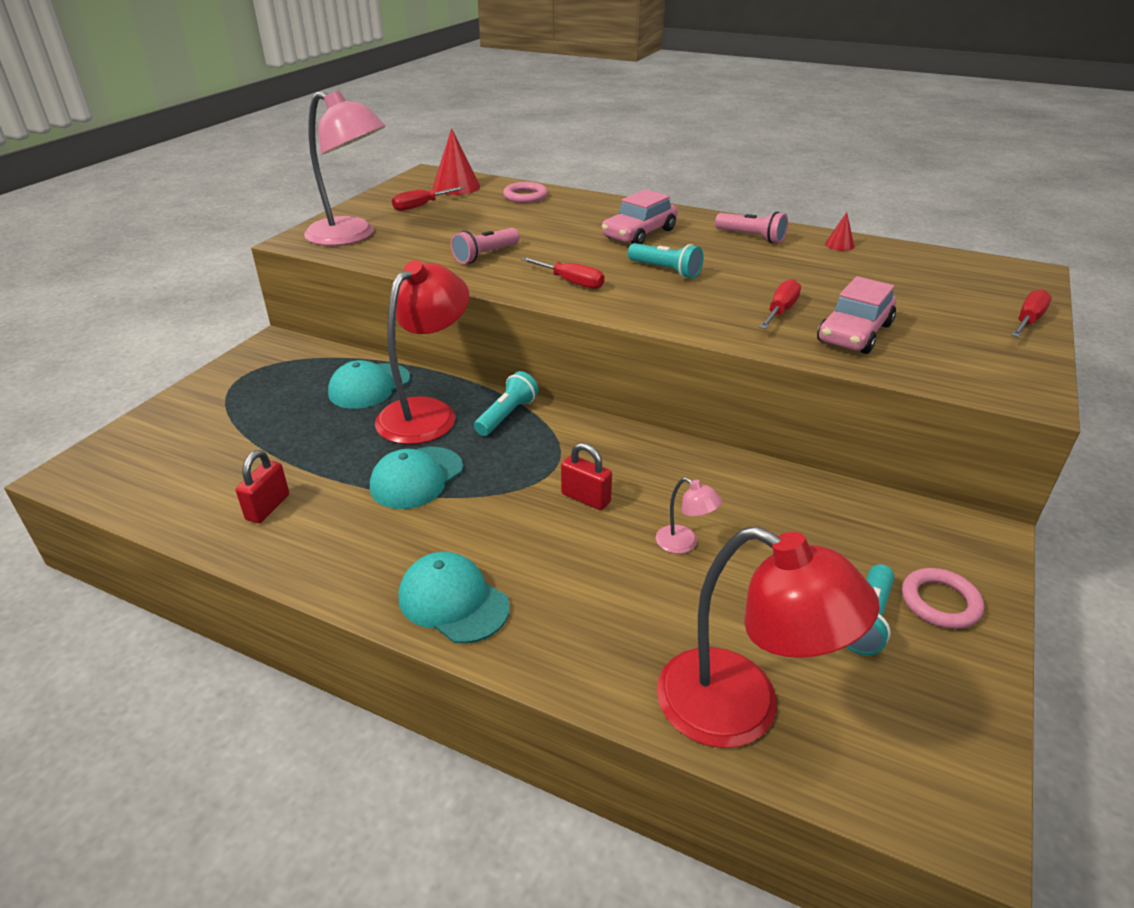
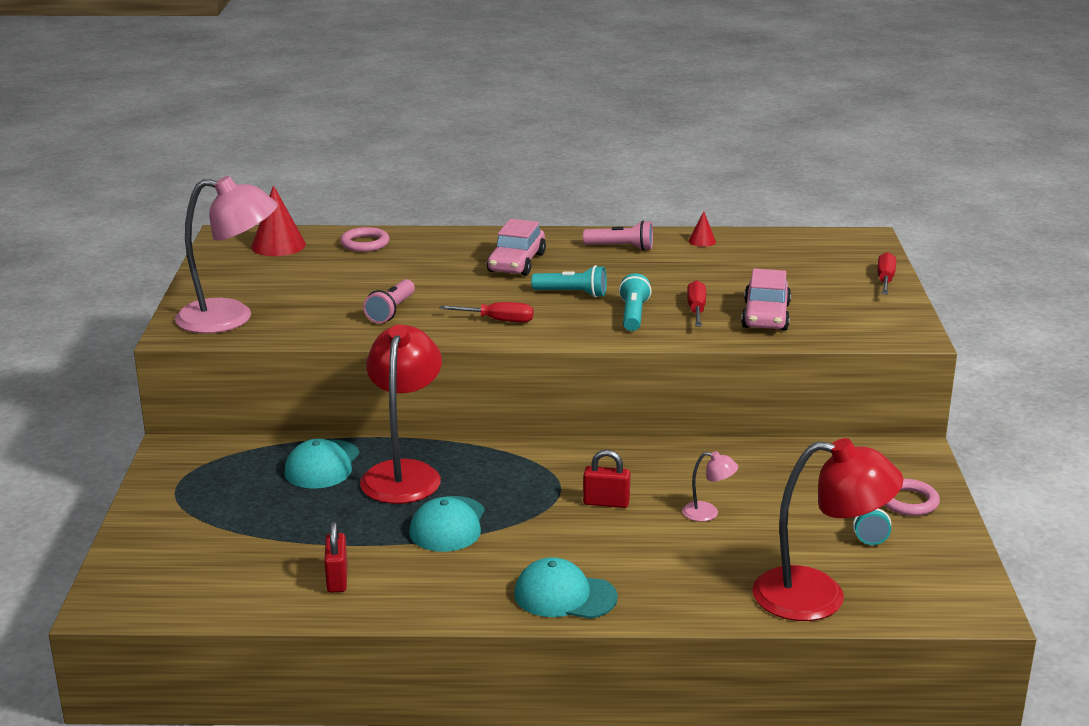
camera: 25 degrees left, 10 degrees down
(421, 206) = (266, 273): red screwdriver -> none
(507, 415) = (480, 458): turquoise flashlight -> turquoise flashlight (633, 315)

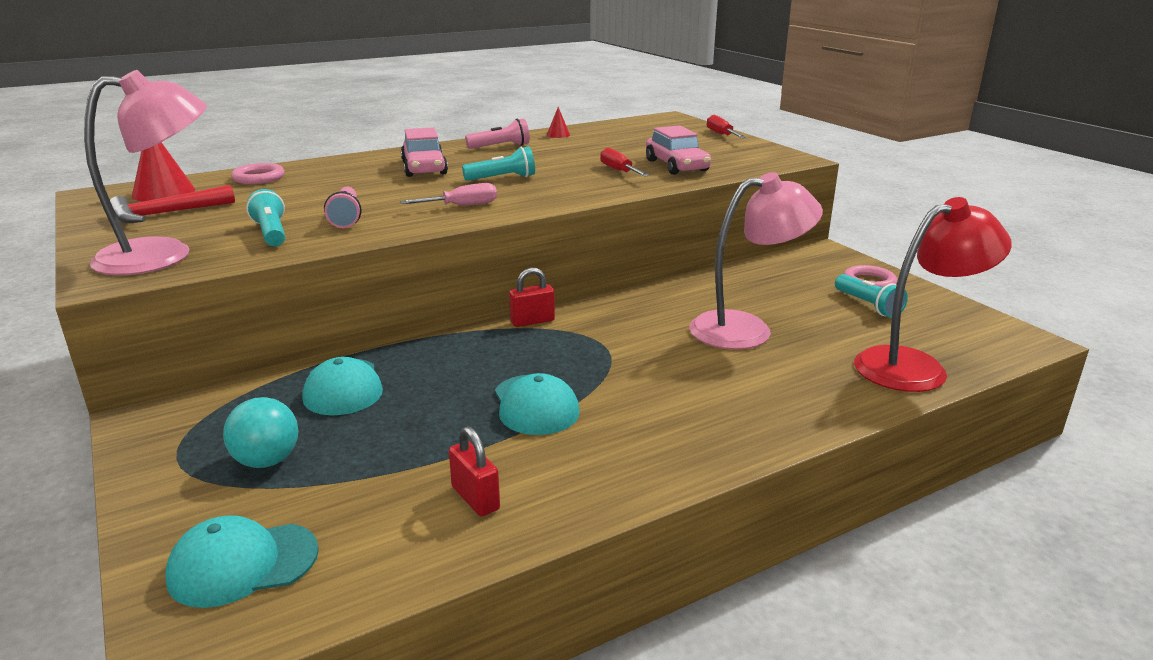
camera: 30 degrees left, 0 degrees up
(228, 507) = (267, 461): none -> turquoise ball
(262, 272) = (166, 214): none -> red hammer
(404, 473) = (439, 371): red lamp -> none
(498, 320) = (462, 206): red screwdriver -> pink screwdriver
(564, 596) = (723, 435): turquoise cap -> turquoise cap (243, 564)
(606, 503) = (656, 344): red padlock -> red padlock (532, 321)
(633, 315) = (574, 182): turquoise flashlight -> turquoise flashlight (271, 233)
(708, 513) = (746, 329): pink lamp -> pink lamp, size x2.32

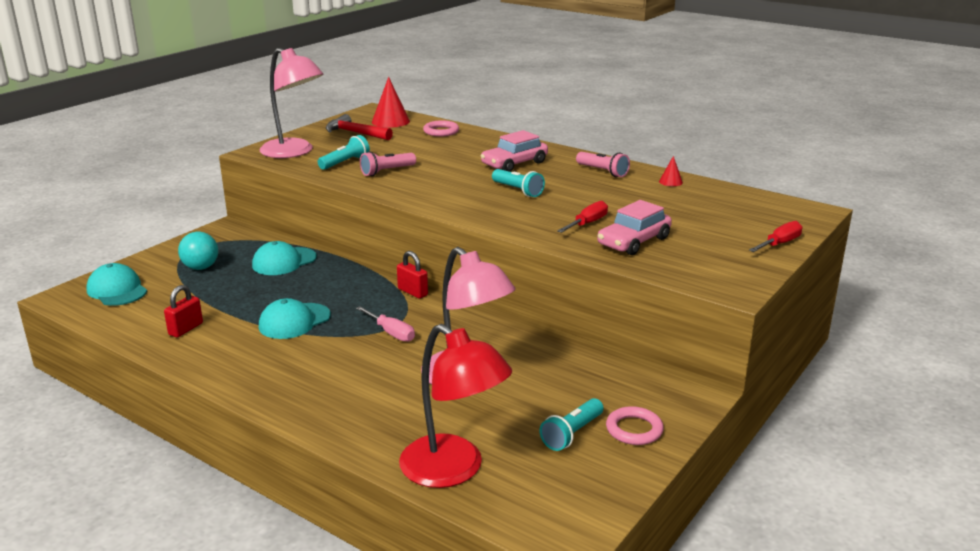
camera: 65 degrees right, 0 degrees up
(462, 206) = (440, 194): pink screwdriver -> pink screwdriver (391, 333)

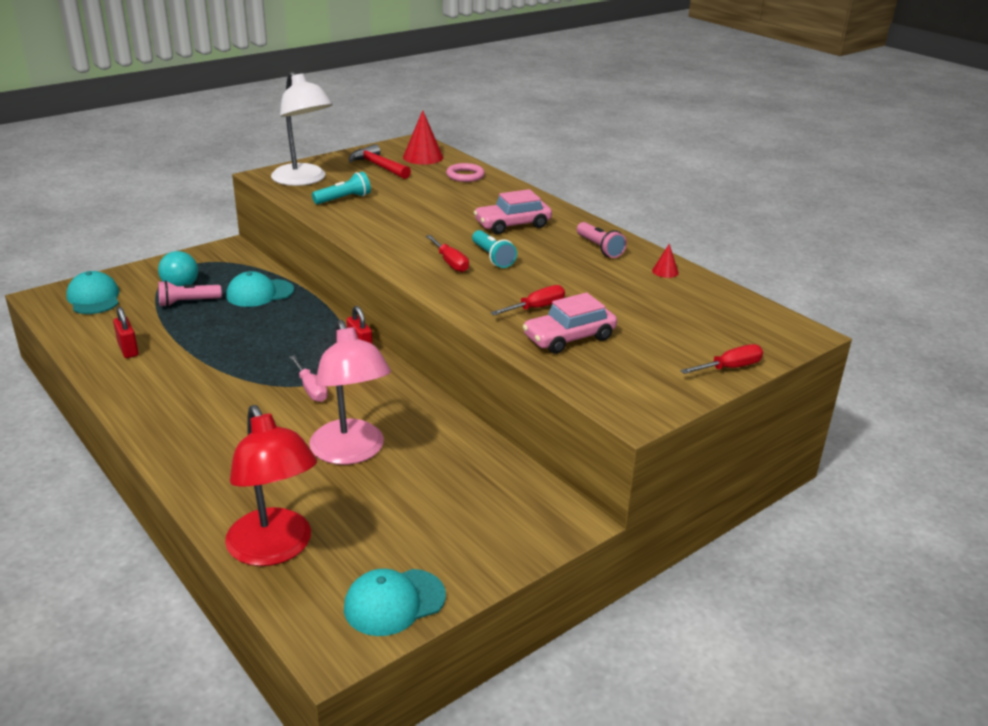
camera: 15 degrees right, 5 degrees up
(186, 329) = (128, 349): red padlock -> red padlock turned 75 degrees counterclockwise
(294, 152) = (304, 180): pink lamp -> white lamp
(294, 321) = (229, 359): turquoise cap -> turquoise cap (394, 602)
(387, 171) = (377, 215): pink flashlight -> pink flashlight (187, 302)
(484, 199) = (450, 262): none -> red screwdriver
(572, 434) = (414, 536): turquoise flashlight -> none
(634, 429) = (480, 545): pink ring -> none

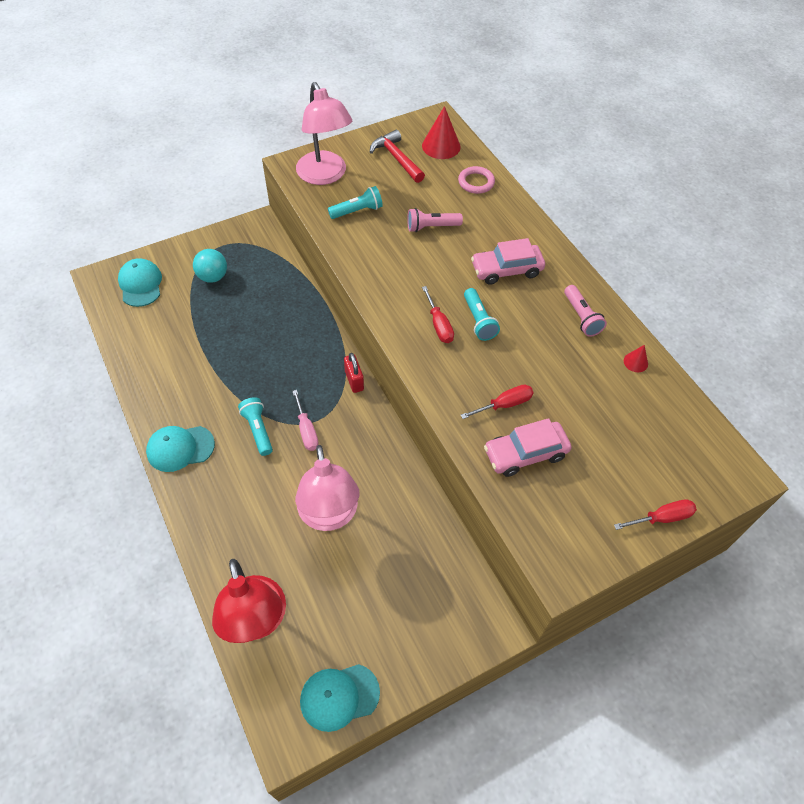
camera: 10 degrees right, 25 degrees up
(128, 349) = (164, 358): red padlock -> none
(187, 302) = (217, 299): pink flashlight -> pink flashlight (431, 227)
(252, 394) = (258, 430): none -> turquoise flashlight
(259, 293) = (278, 294): turquoise cap -> turquoise cap (180, 448)
(304, 180) = (325, 175): white lamp -> pink lamp

